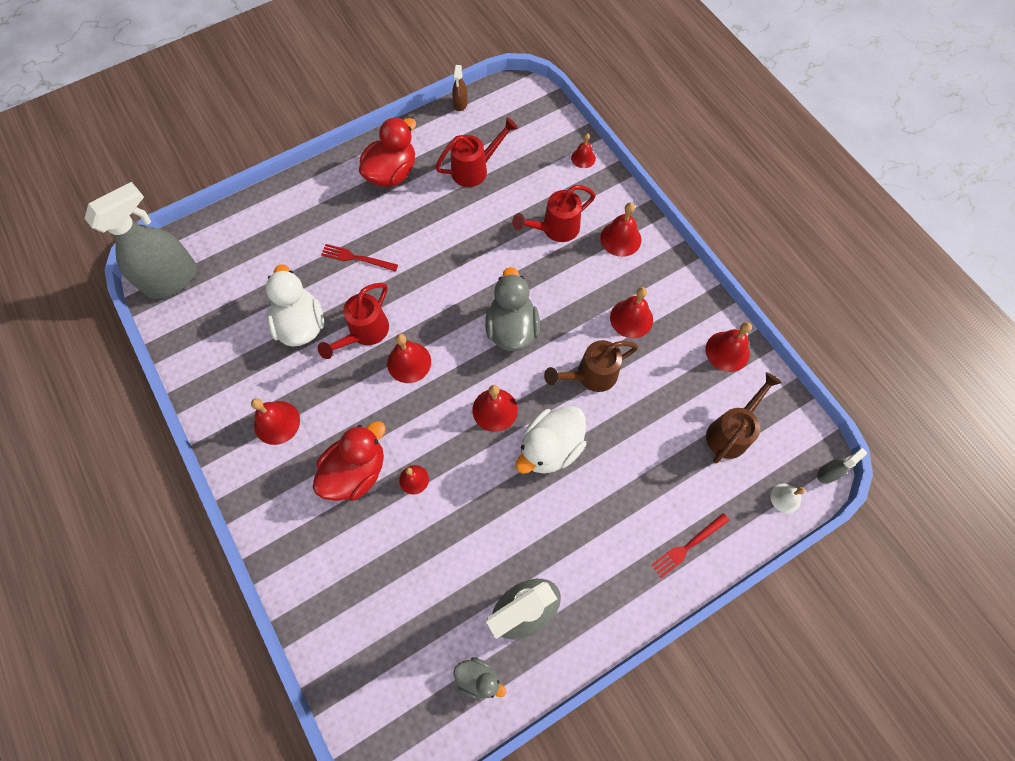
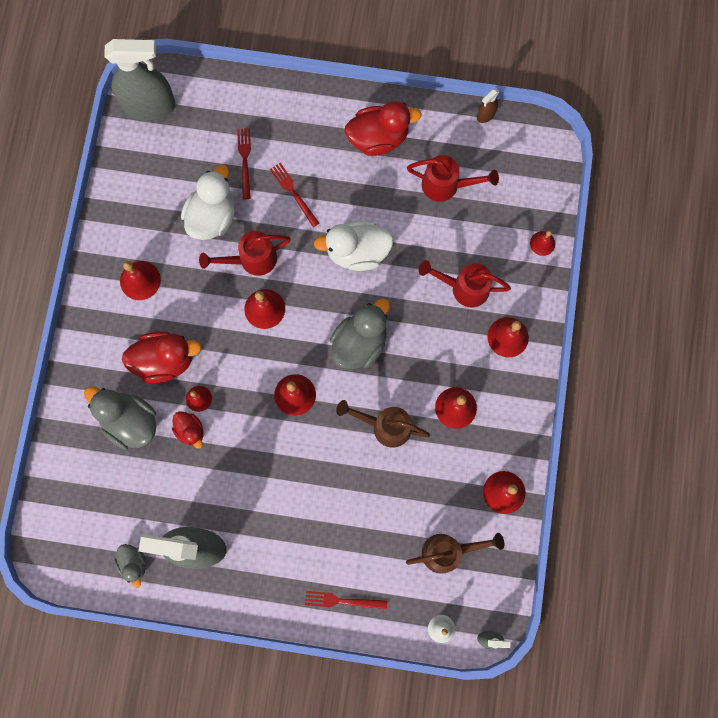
camera: 40 degrees right, 10 degrees up
(293, 263) = (245, 160): none -> red fork
(367, 550) = (130, 422): none -> grey duck
(430, 513) = (190, 431): none -> red duck
(550, 448) = (309, 454): white duck -> white duck (357, 252)

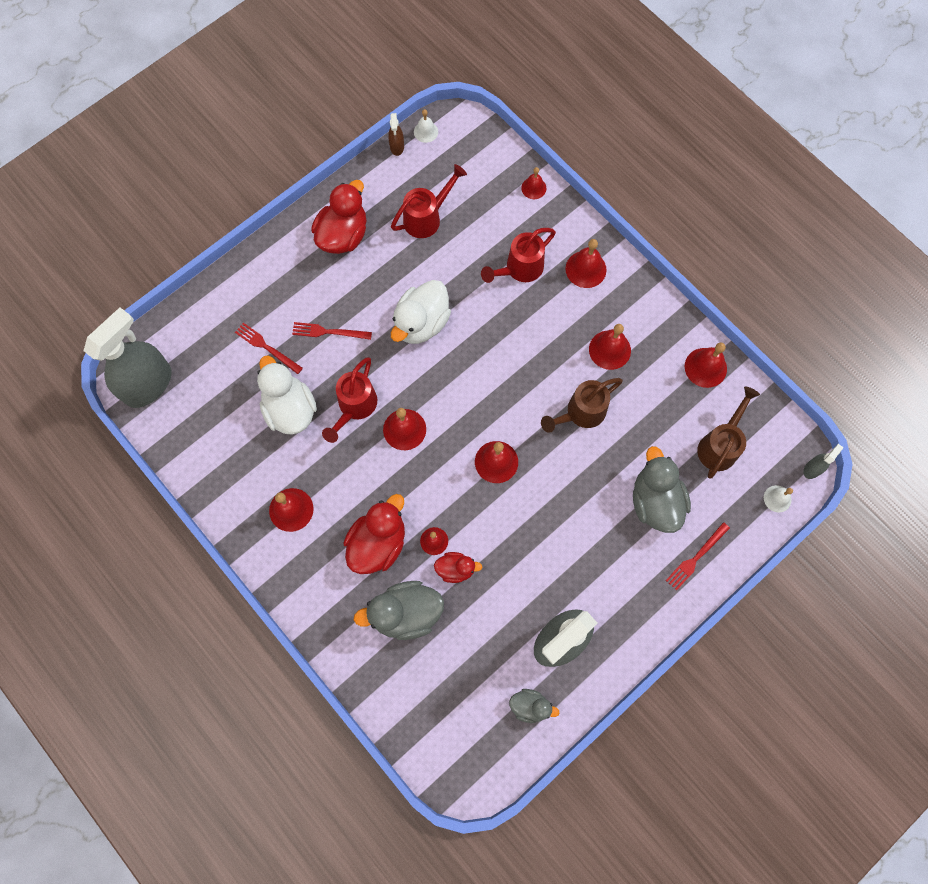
camera: 50 degrees left, 5 degrees down
(360, 343) = (497, 379): grey duck -> grey duck (655, 501)
(518, 125) = (426, 131): none -> white bell

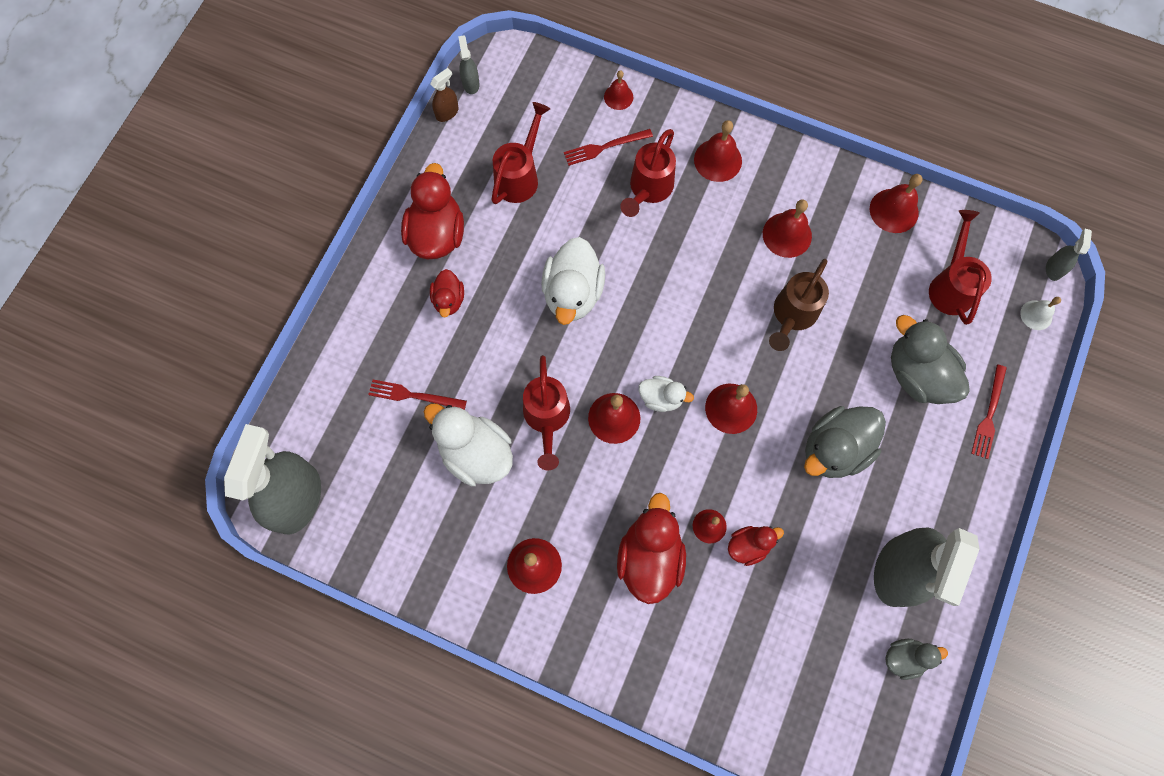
camera: 25 degrees left, 0 degrees up
(327, 288) = (449, 300): none -> red duck
(328, 332) = (475, 347): red fork -> red fork (605, 147)
(397, 147) = (447, 113): brown spray bottle -> brown spray bottle turned 105 degrees counterclockwise
(405, 613) = (720, 621): grey duck -> grey duck (835, 449)
(426, 131) = (471, 83): white bell -> grey spray bottle
(447, 430) = (661, 398): none -> white duck
(720, 445) = (951, 285): brown watering can -> red watering can

